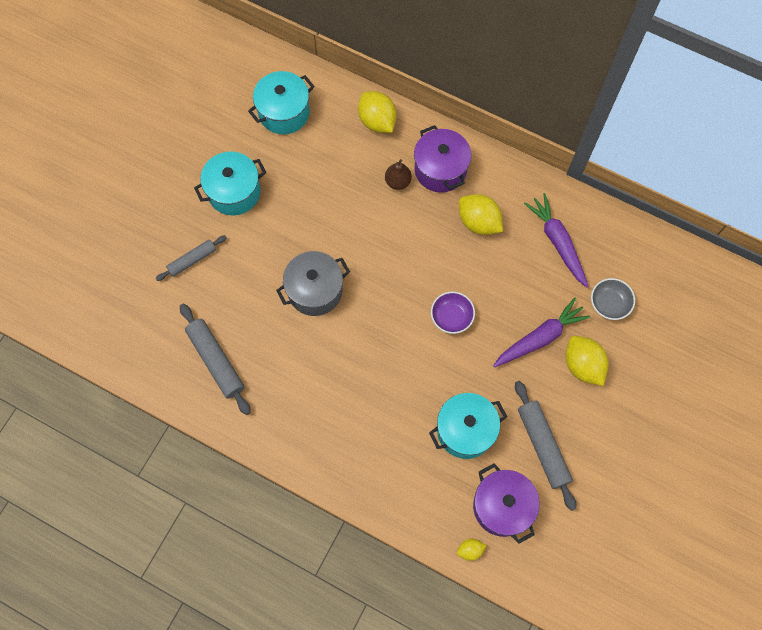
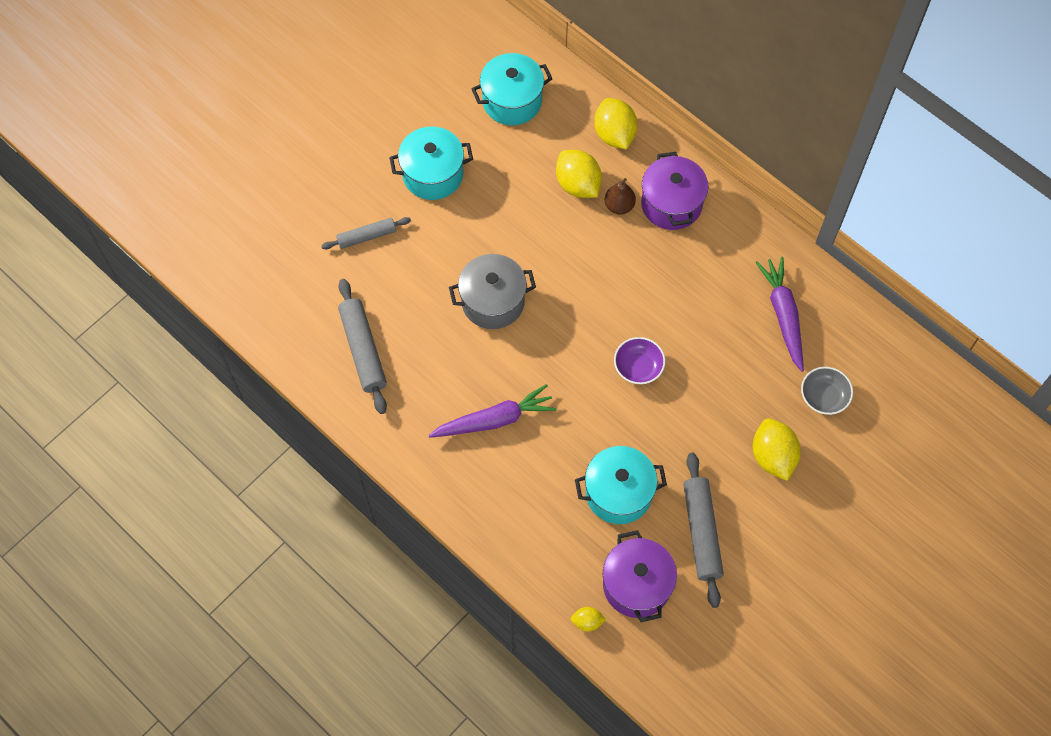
camera: 15 degrees right, 5 degrees down
(478, 222) = (698, 272): yellow lemon -> yellow lemon (578, 184)
(540, 337) = (733, 414): purple carrot -> purple carrot (494, 420)

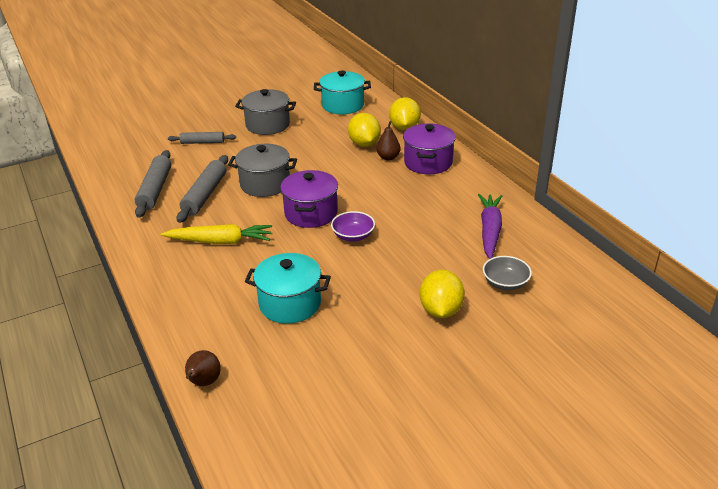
camera: 20 degrees right, 30 degrees down
(433, 174) = (267, 125): turquoise pot -> grey pot
(494, 420) = (220, 241): purple carrot -> yellow carrot
(587, 622) = (204, 382): yellow lemon -> brown pear
(636, 585) = (266, 367): purple pot -> purple pot (311, 213)
(702, 532) = (348, 345): grey rolling pin -> grey rolling pin (205, 195)

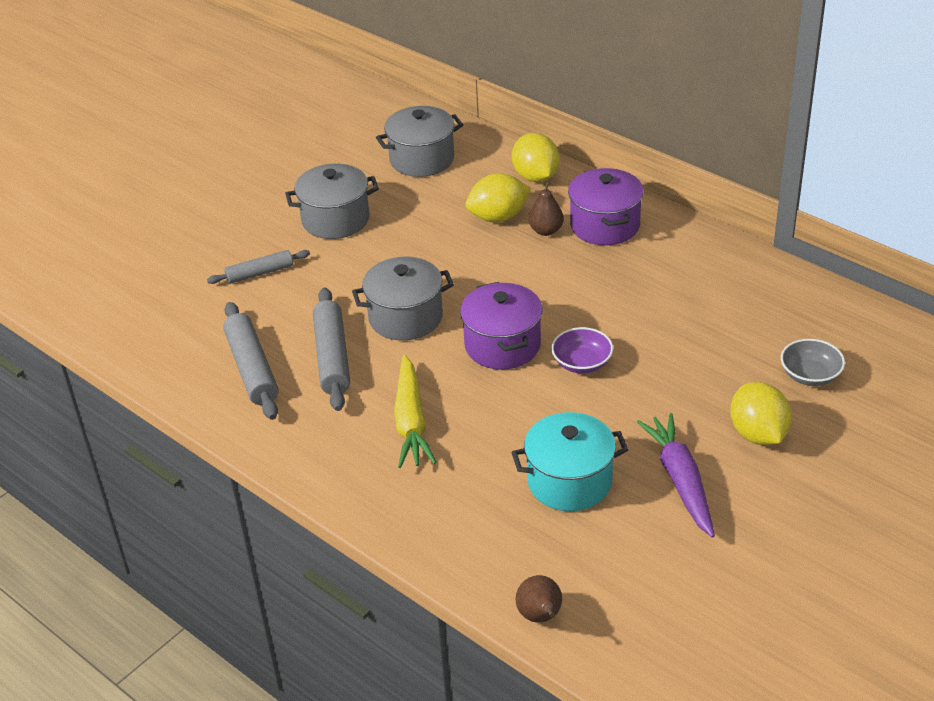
camera: 20 degrees left, 5 degrees up
(220, 241) = (411, 422): yellow carrot -> yellow carrot turned 105 degrees clockwise
(343, 105) = (422, 159): turquoise pot -> grey pot
(364, 144) = (498, 217): yellow lemon -> yellow lemon turned 75 degrees counterclockwise
(490, 230) = (747, 307): purple carrot -> purple carrot (680, 480)

